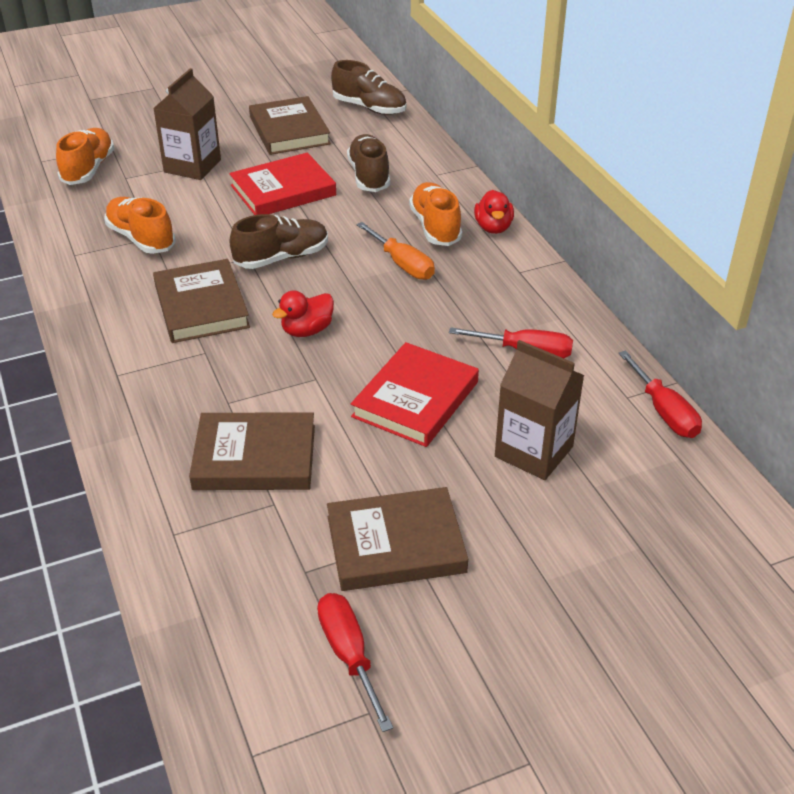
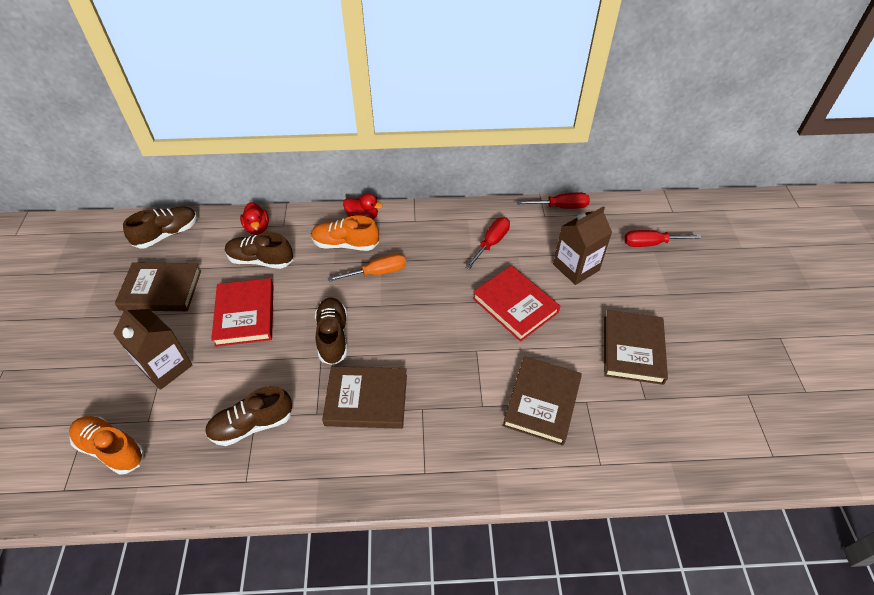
camera: 70 degrees left, 10 degrees up
(141, 238) = (252, 425): orange shoe -> brown shoe
(307, 330) = (424, 342): red duck -> red duck (257, 228)
(349, 655) = (709, 393): red screwdriver -> red screwdriver (650, 243)

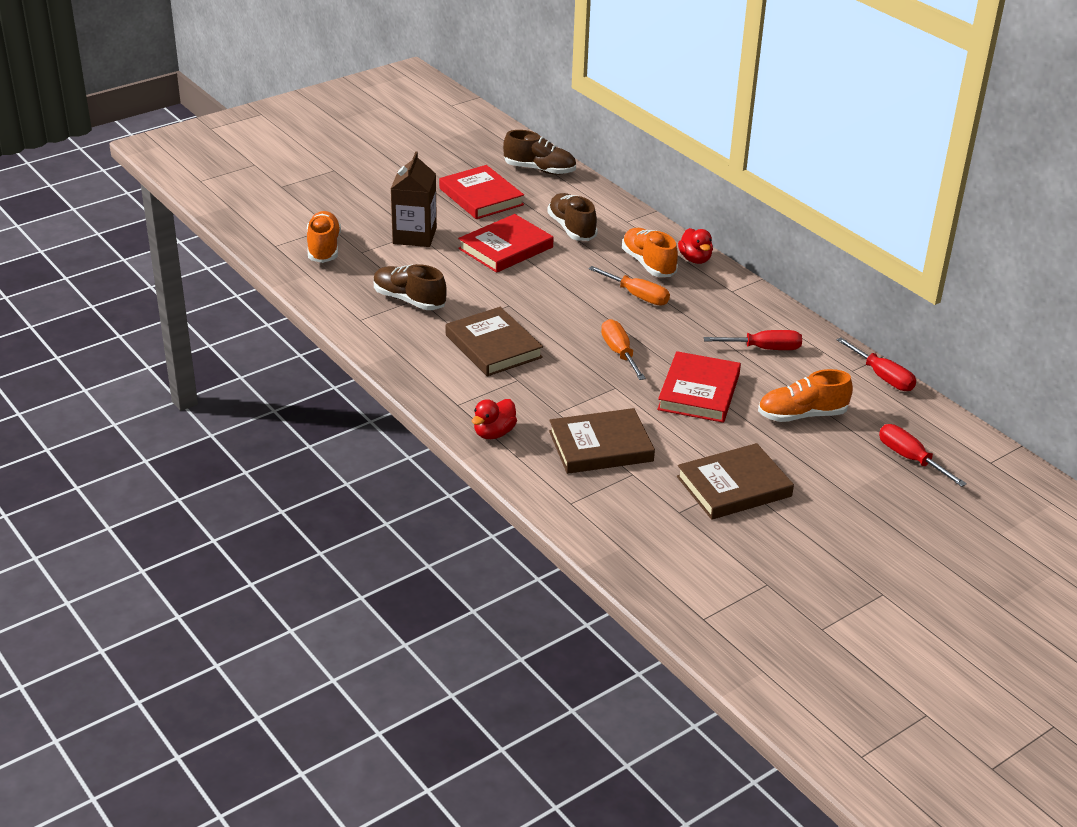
camera: 55 degrees right, 15 degrees down
(161, 290) = (481, 197): brown book -> red book
(257, 228) = (605, 209): red duck -> red duck (494, 433)
(333, 336) = (536, 302): brown shoe -> none
(437, 323) = (619, 353): none -> orange screwdriver
(576, 267) = (802, 415): brown carton -> orange shoe

